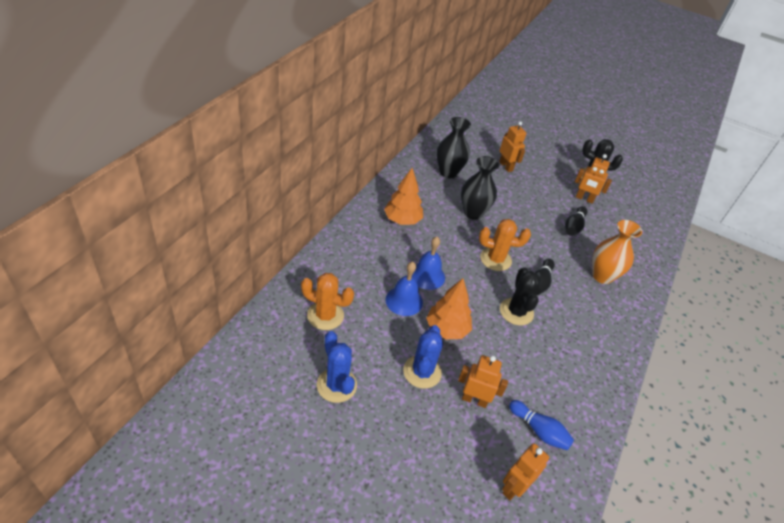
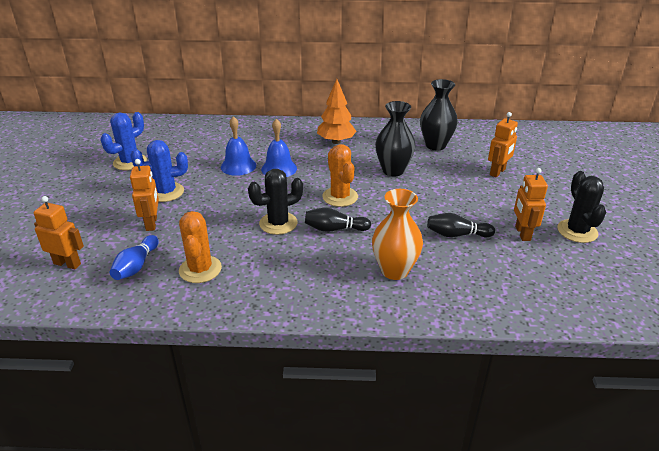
camera: 70 degrees right, 10 degrees down
(325, 315) = (194, 141): orange cactus -> orange cactus (200, 269)
(447, 329) = (223, 192): orange tree -> none

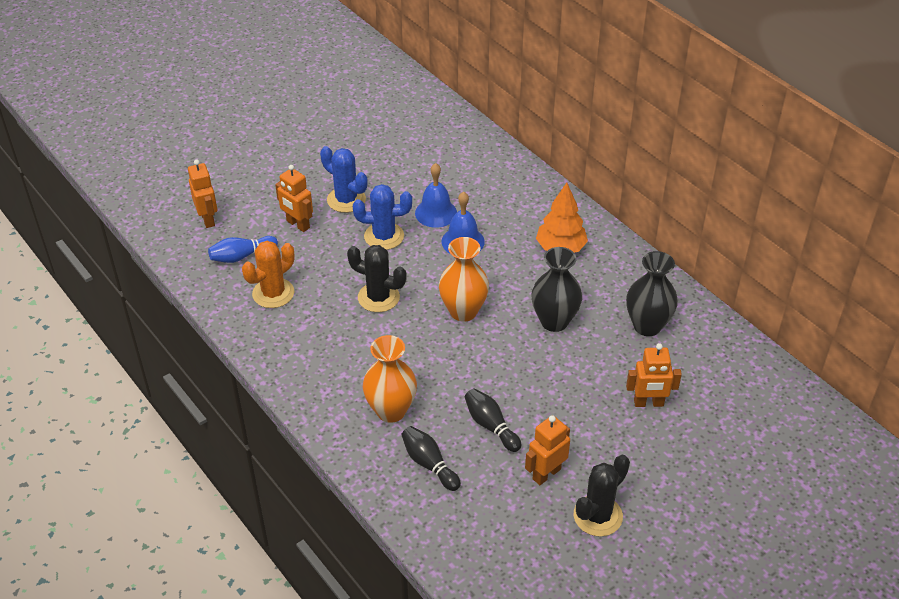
camera: 50 degrees right, 10 degrees up
(130, 162) = (363, 145): blue cactus -> blue cactus (384, 236)
(152, 223) = (298, 224): orange robot -> orange robot turned 90 degrees clockwise
(334, 229) = (409, 338): black bowling pin -> black bowling pin (429, 464)
(340, 197) = (463, 311): orange cactus -> orange vase

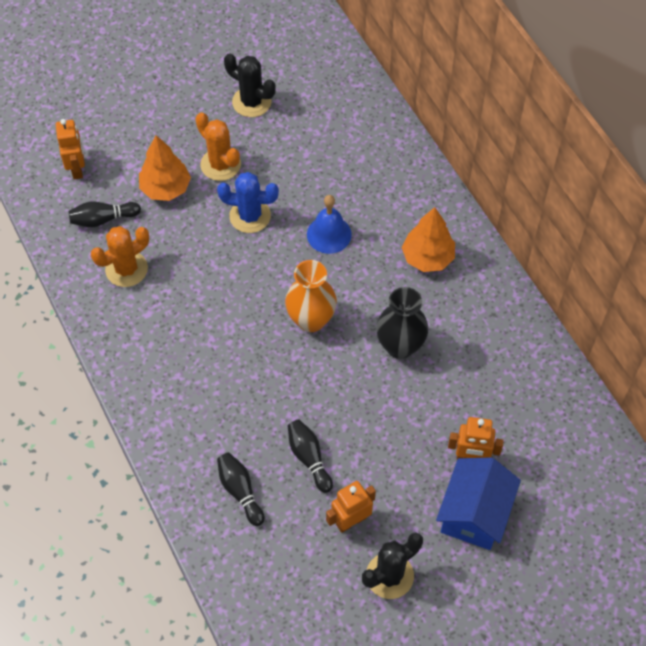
camera: 10 degrees right, 15 degrees up
(241, 256) = (103, 219): blue bowling pin -> black bowling pin
(298, 224) = (166, 188): orange robot -> orange tree
(346, 200) = (220, 164): blue cactus -> orange cactus
(378, 297) = (230, 290): black cactus -> black cactus (251, 102)
(391, 411) = (215, 425): orange vase -> none
(436, 213) = (309, 194): blue bell -> none
(647, 326) = (493, 366): black vase -> none
(665, 450) = (474, 513): none -> blue house

